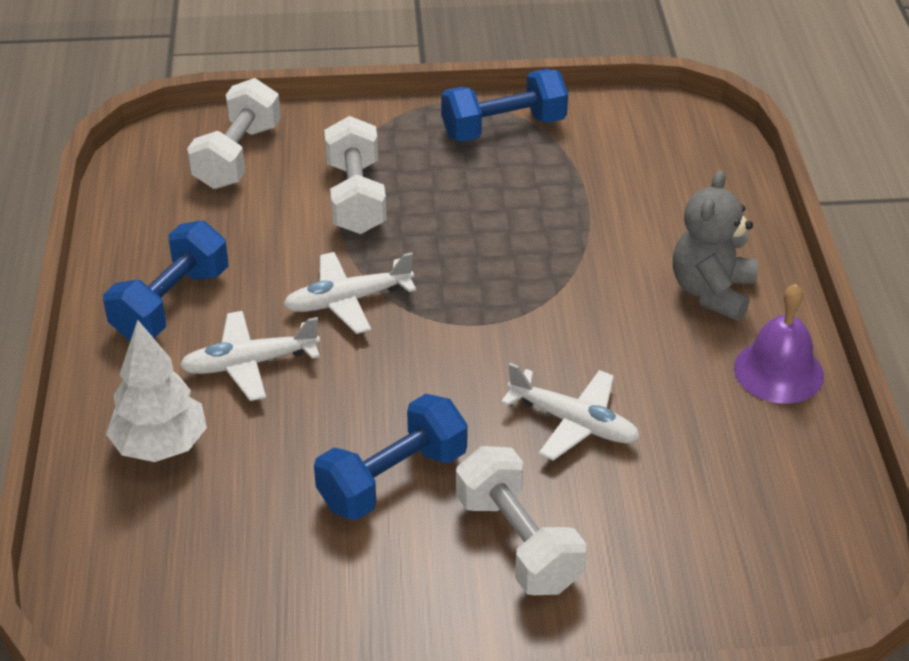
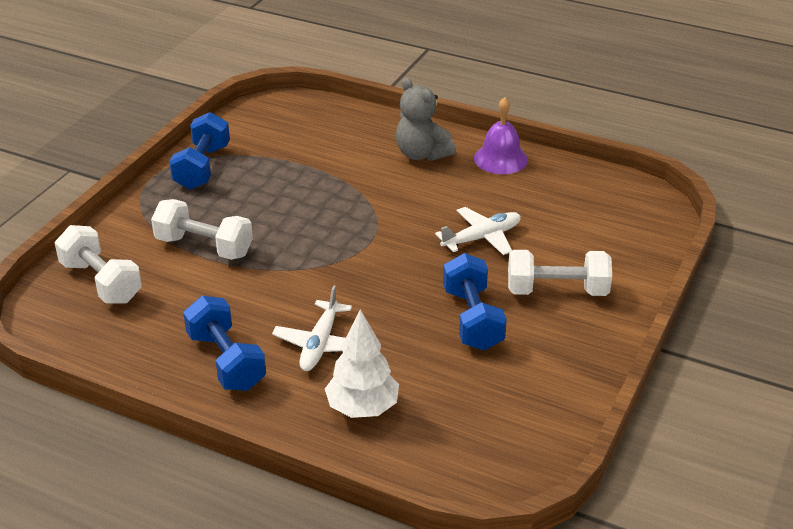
camera: 60 degrees left, 5 degrees down
(348, 301) = (300, 283): white plane -> none

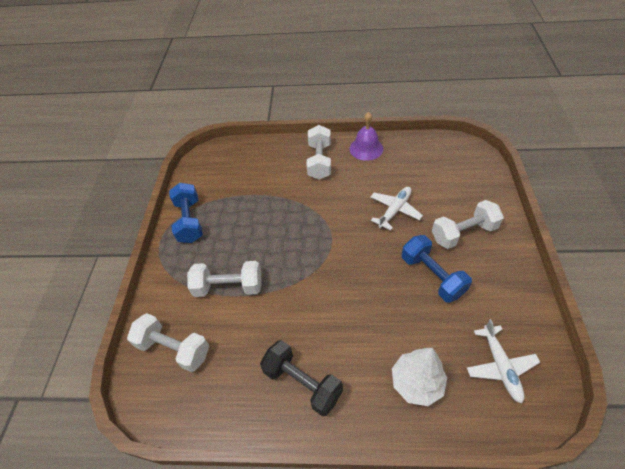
camera: 20 degrees left, 15 degrees up
(226, 361) = (302, 383): blue dumbbell -> black dumbbell
(320, 344) = (354, 338): white plane -> white plane (500, 366)
(422, 154) = (319, 161): grey teddy bear -> white dumbbell

